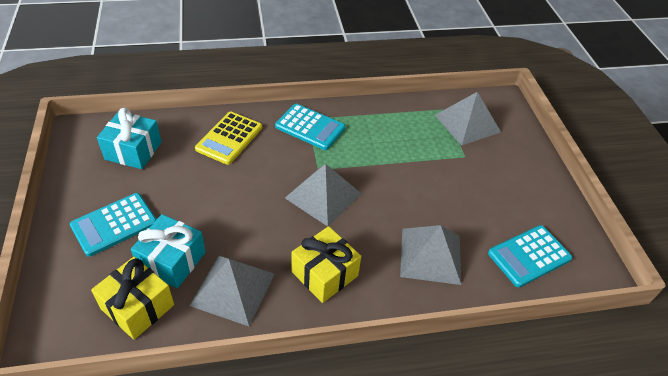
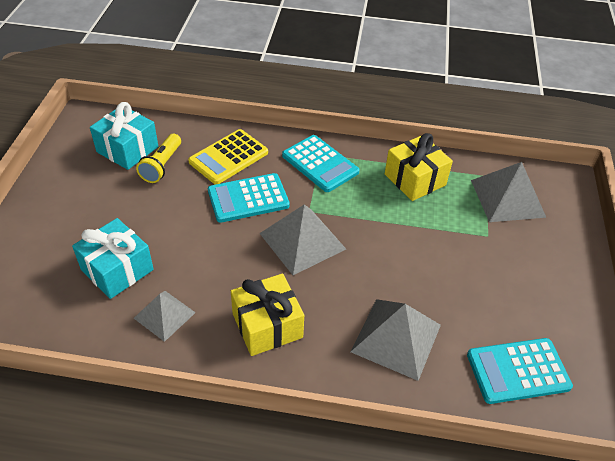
camera: 20 degrees right, 0 degrees up
(114, 224) = (78, 219): turquoise calculator -> turquoise calculator (248, 198)
(138, 307) = (65, 307): yellow gift -> yellow gift (415, 179)
(172, 158) = (162, 165): none -> yellow flashlight
(233, 289) = (164, 315): grey pyramid -> grey pyramid, size x0.62

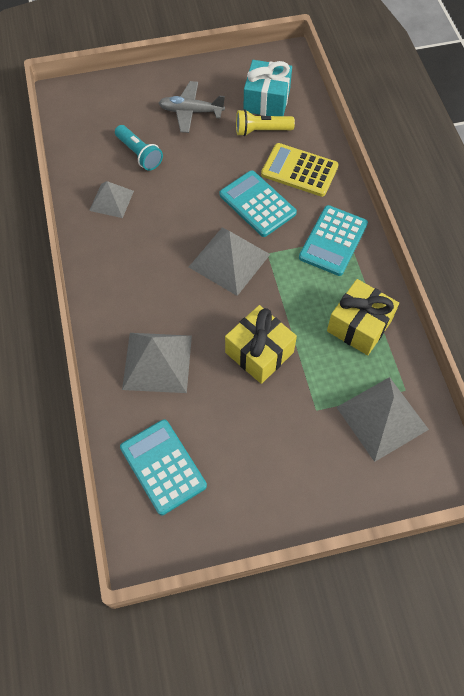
camera: 70 degrees right, 15 degrees up
(94, 208) = (191, 112): none -> grey plane
(117, 270) = (139, 154): turquoise gift -> turquoise flashlight
(267, 325) = (130, 268): yellow gift -> yellow gift (259, 352)

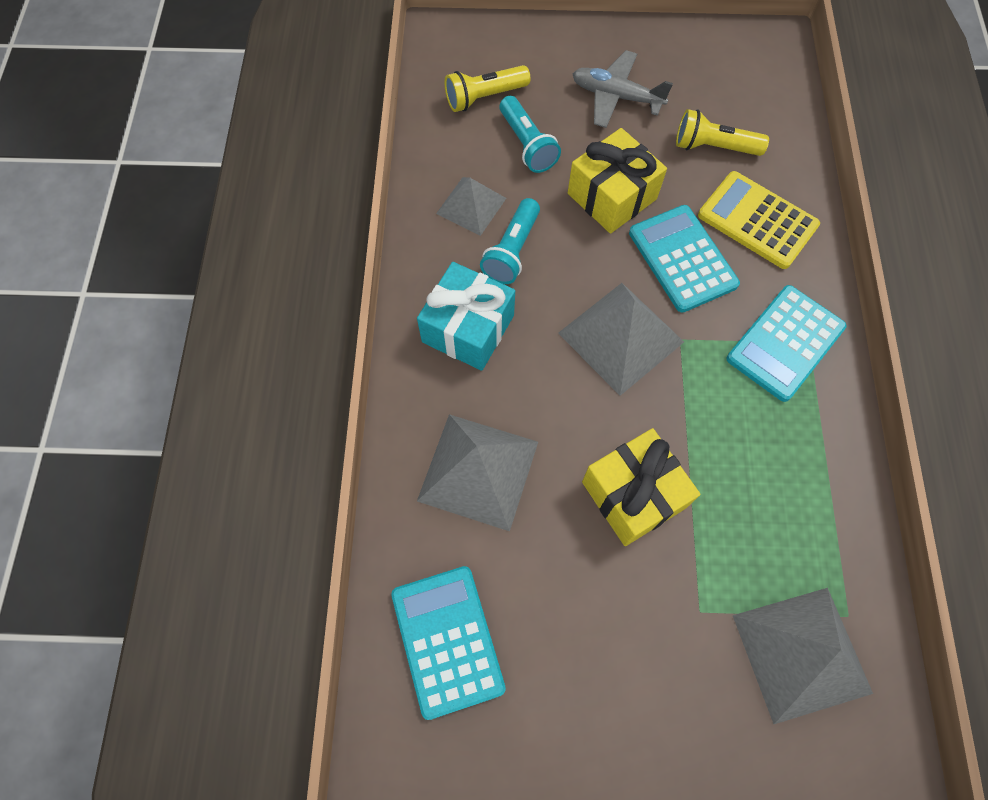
camera: 15 degrees right, 5 degrees up
(103, 129) = (484, 97): none -> yellow flashlight
(146, 223) = (512, 251): none -> turquoise flashlight
(266, 100) = (731, 102): turquoise gift -> turquoise gift (468, 328)
(359, 326) = (797, 490): yellow gift -> yellow gift (612, 196)

